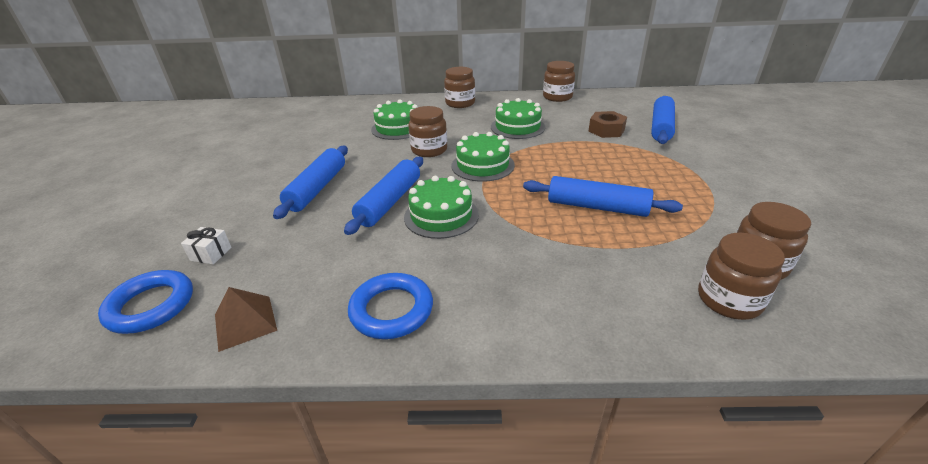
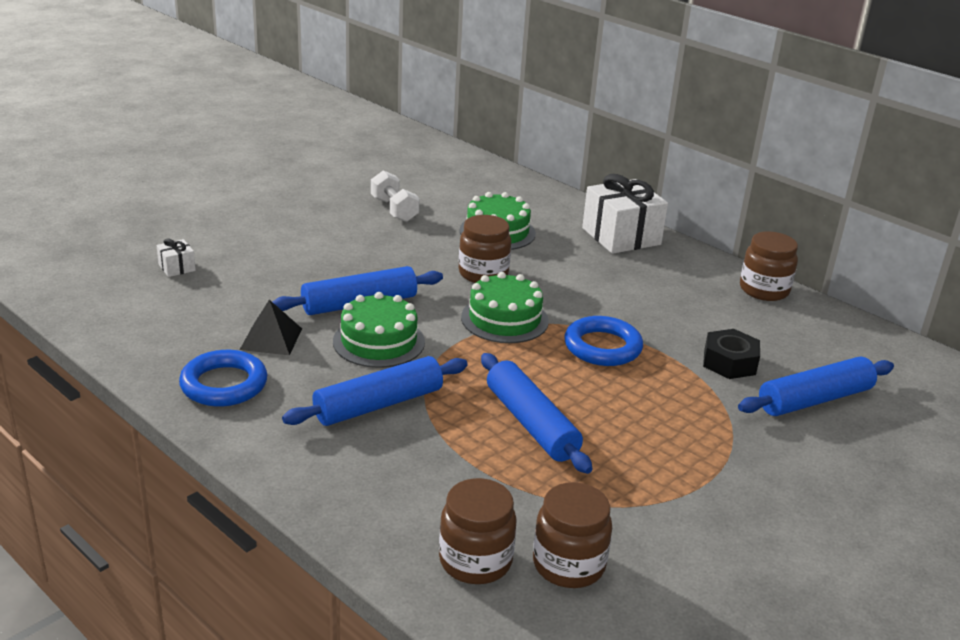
camera: 40 degrees right, 5 degrees down
(151, 306) = (100, 283): blue ring -> blue ring (602, 347)
(245, 322) = (132, 330): brown pyramid -> none
(317, 188) = (324, 256): blue rolling pin -> blue rolling pin (378, 404)
(318, 143) = (394, 210): none -> white dumbbell
(370, 257) = (271, 339): none -> black pyramid
(460, 103) = (621, 236): brown jar -> white gift
(517, 127) = (628, 300): green cake -> none
(606, 130) = (729, 362): brown nut -> black nut

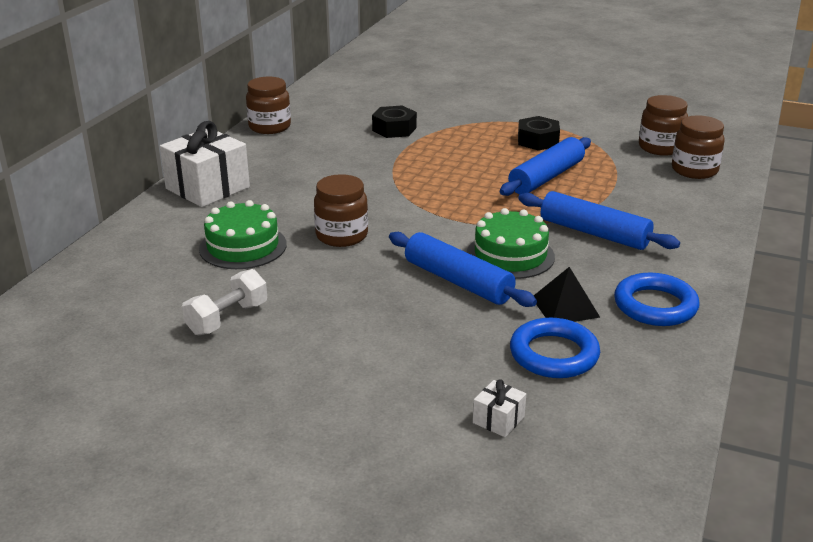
camera: 110 degrees left, 0 degrees up
(504, 319) = (415, 211): green cake -> none
(602, 347) = (418, 169): blue ring -> blue ring (554, 354)
(646, 458) = (538, 141): none -> black nut
(814, 400) = (414, 104): blue rolling pin -> none

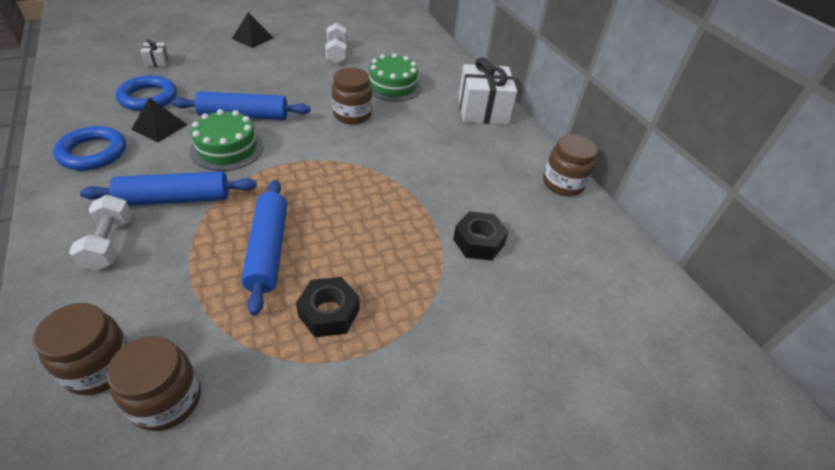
camera: 130 degrees right, 15 degrees up
(301, 407) = (252, 38): none -> black pyramid
(666, 223) = (109, 244): none -> white dumbbell

